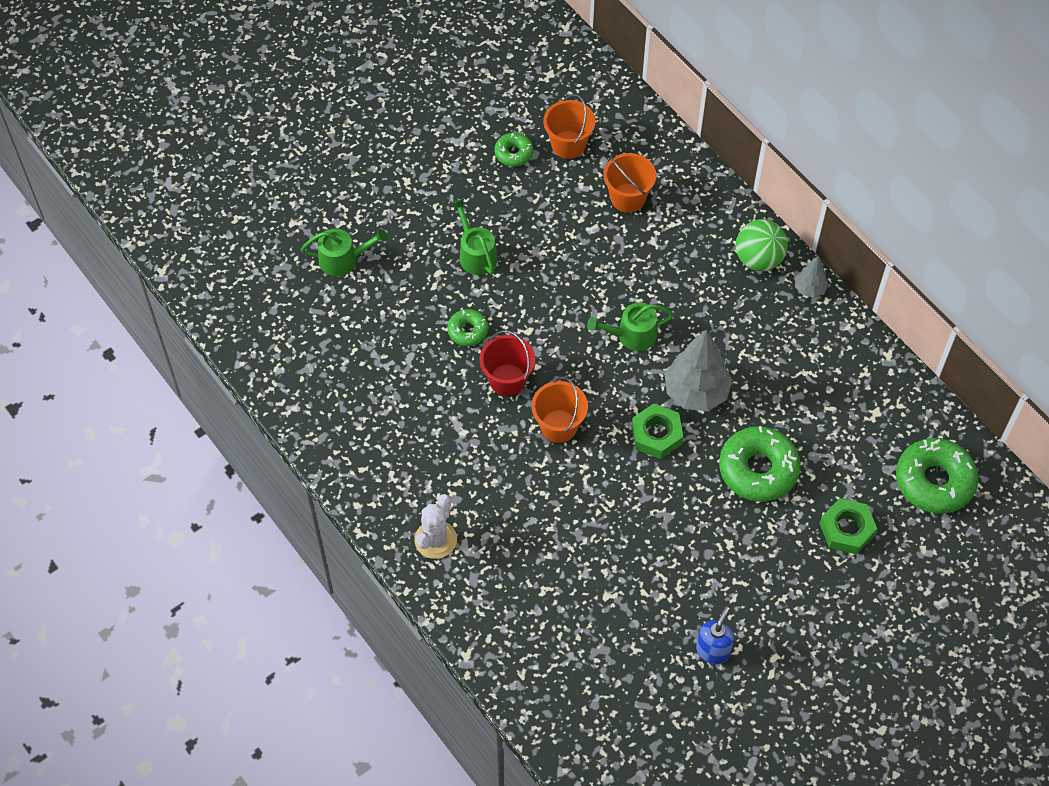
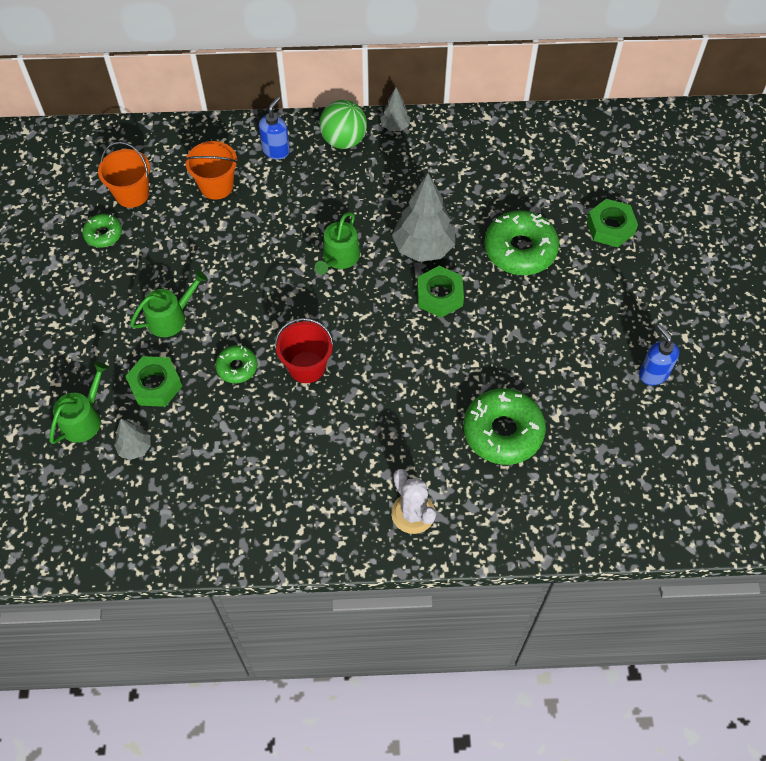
camera: 55 degrees left, 0 degrees up
(346, 310) = (135, 448): none -> grey tree
(408, 286) = (155, 385): none -> green nut
(476, 254) = (171, 317): green watering can -> green watering can turned 135 degrees clockwise
(559, 426) = (378, 357): orange bucket -> none
(702, 216) = (276, 150): none -> blue soap dispenser
(934, 481) = (609, 153): green donut -> green donut (503, 432)

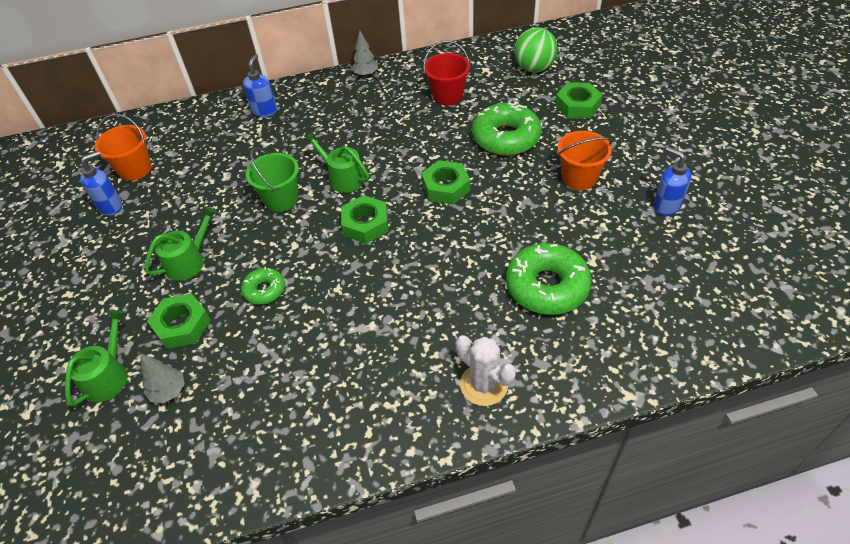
camera: 10 degrees left, 10 degrees down
(103, 234) = (111, 206): green donut -> blue soap dispenser
(216, 186) = (215, 147): orange bucket -> orange bucket (579, 178)
(272, 268) = (281, 199): none -> green bucket
(307, 367) = (335, 274): red bucket -> red bucket (447, 96)
(339, 258) = (343, 178): green watering can -> green watering can turned 120 degrees clockwise
(344, 140) = (323, 92): green ball -> green ball (534, 68)
(349, 319) = (365, 224): none -> green nut
(423, 248) = (419, 154): grey tree -> none

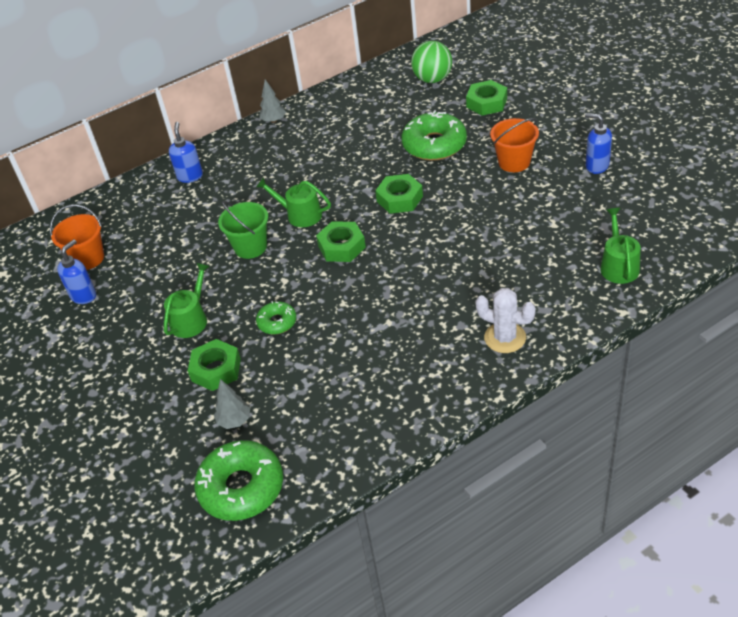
camera: 15 degrees left, 5 degrees down
(108, 376) = (170, 426): green watering can -> green watering can (618, 265)
(447, 96) = (363, 122): red bucket -> none
(547, 286) = (524, 253): green donut -> green donut (241, 487)

